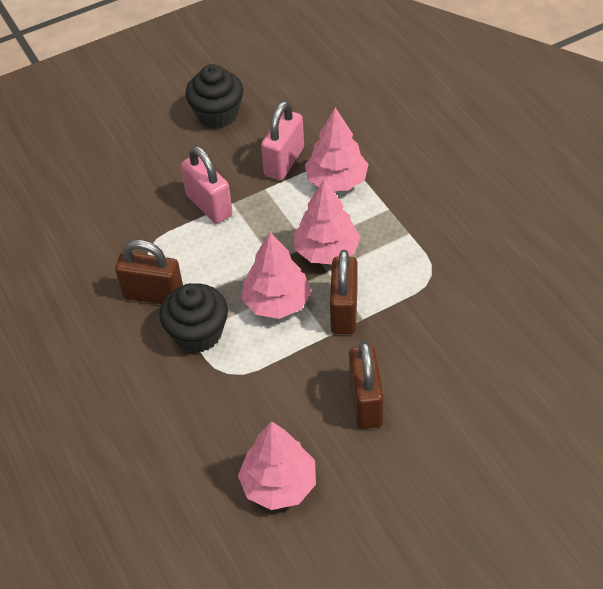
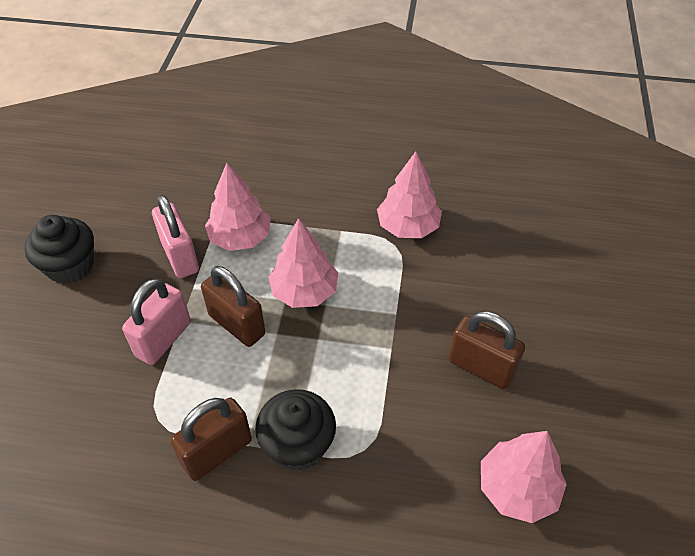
camera: 55 degrees left, 0 degrees up
(209, 205) = (163, 339): pink padlock -> pink padlock turned 60 degrees counterclockwise
(277, 302) = (323, 360): pink tree -> pink tree (408, 226)
(344, 311) = (377, 321): brown padlock -> brown padlock (237, 325)

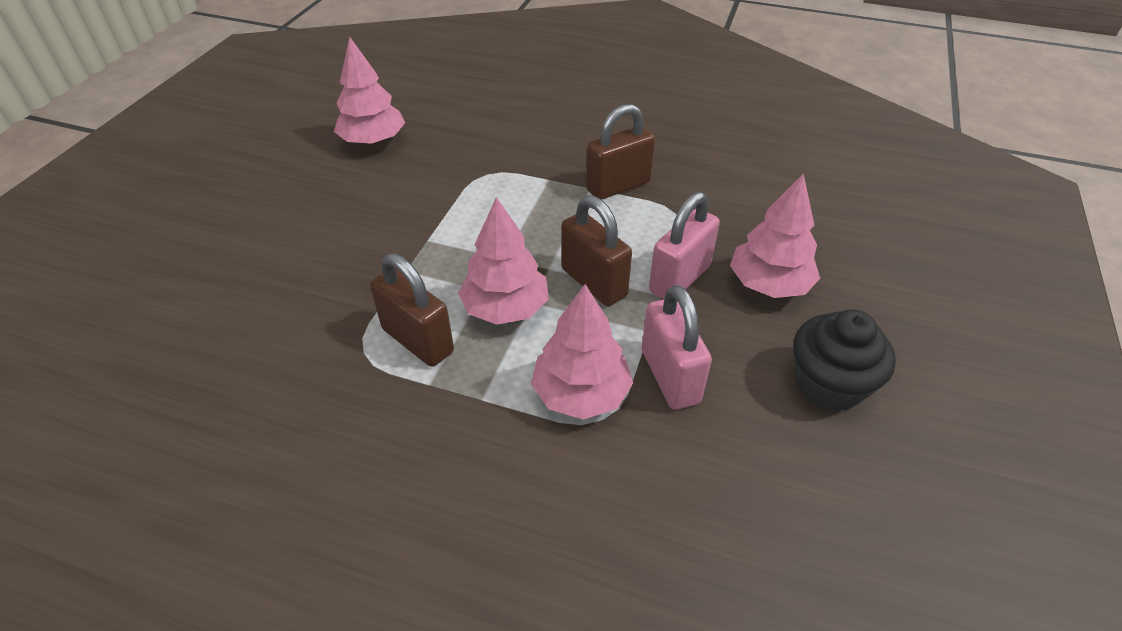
camera: 170 degrees left, 5 degrees down
(298, 444) = (544, 183): black cupcake -> none
(408, 226) = (330, 376): pink tree -> pink tree (769, 284)
(481, 367) = (345, 214): brown padlock -> brown padlock (418, 341)

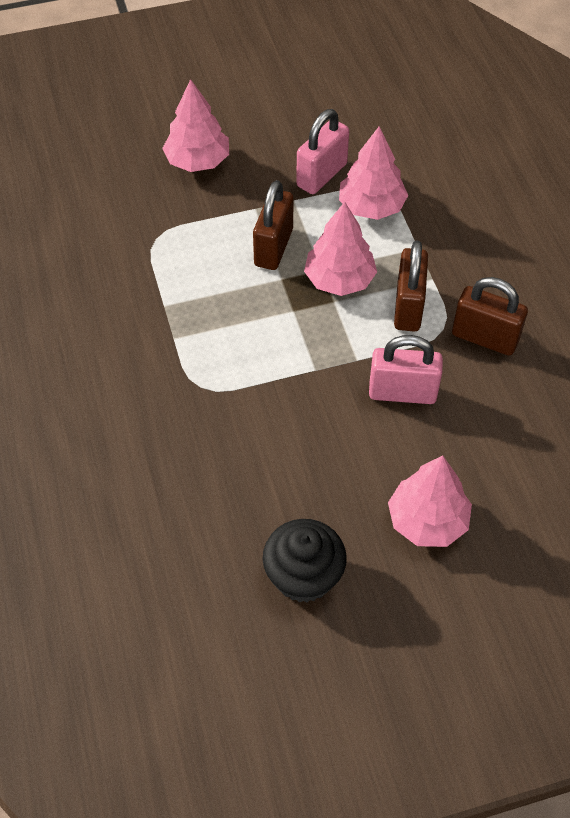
camera: 125 degrees left, 10 degrees up
(373, 141) = (221, 513): pink tree -> pink tree (427, 521)
(618, 186) = (147, 288): brown padlock -> brown padlock (484, 338)
(679, 279) = (230, 206): pink padlock -> pink padlock (402, 392)
(828, 384) = (265, 110): black cupcake -> black cupcake (303, 576)

